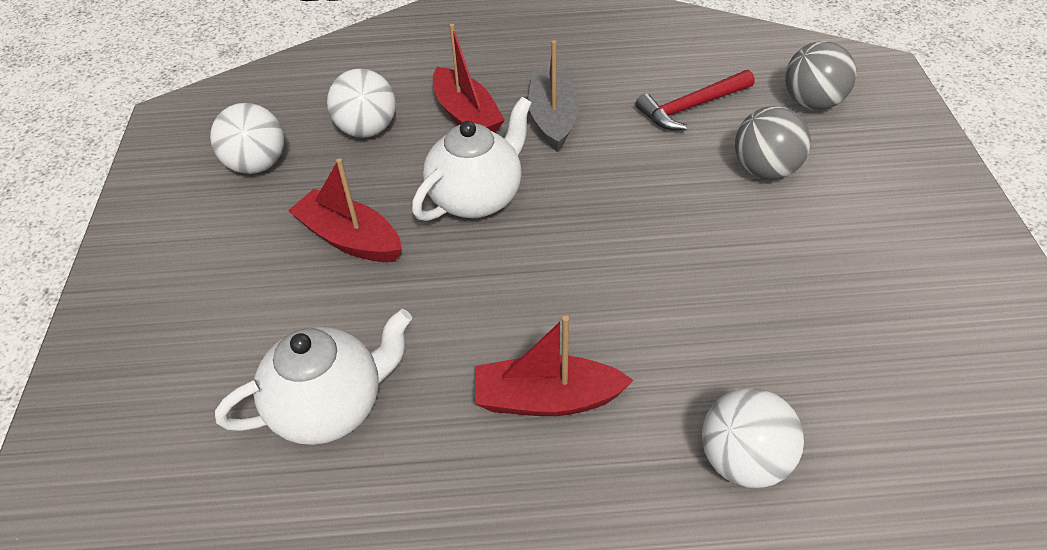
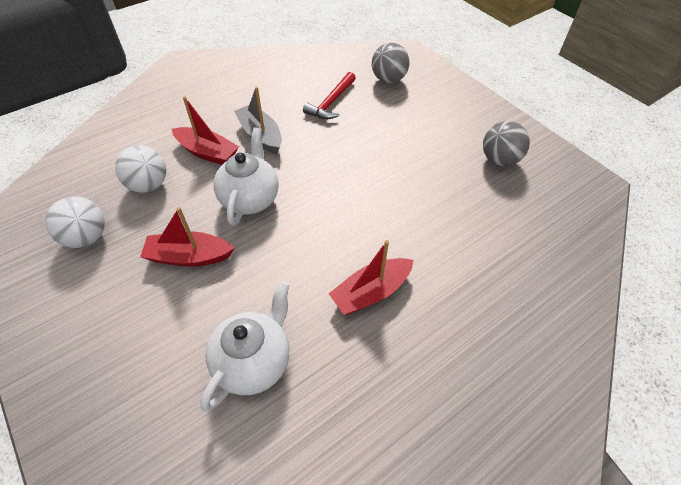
camera: 35 degrees left, 5 degrees up
(743, 461) = (482, 274): white ball -> none
(765, 170) = (391, 123): grey ball -> grey ball (499, 160)

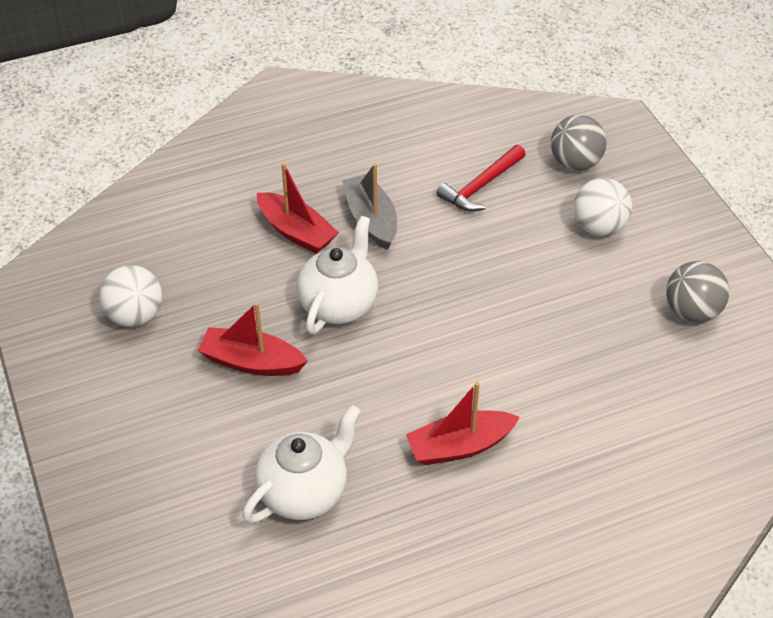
camera: 15 degrees right, 5 degrees down
(149, 185) = (216, 263): white ball -> white ball (599, 227)

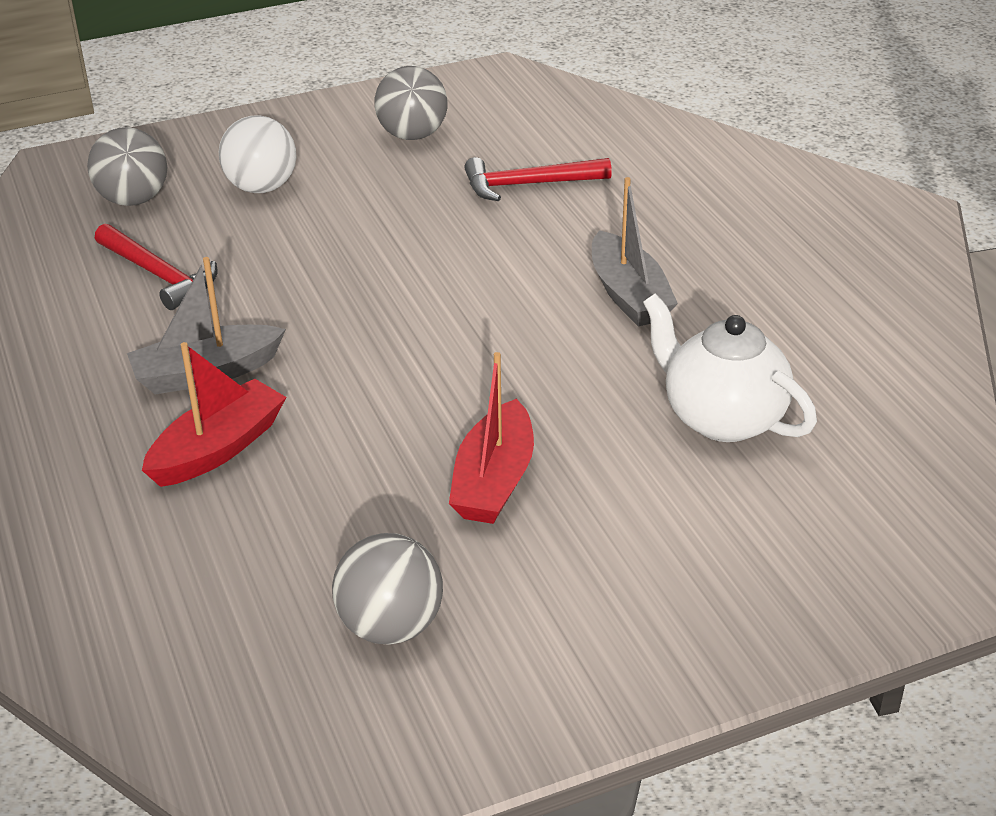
camera: 90 degrees left, 10 degrees down
(135, 316) = (390, 626): white ball -> grey ball
(339, 304) = (381, 399): white teapot -> none
(460, 446) = (629, 295): red boat -> grey boat
(620, 387) = (528, 184): none -> red hammer

